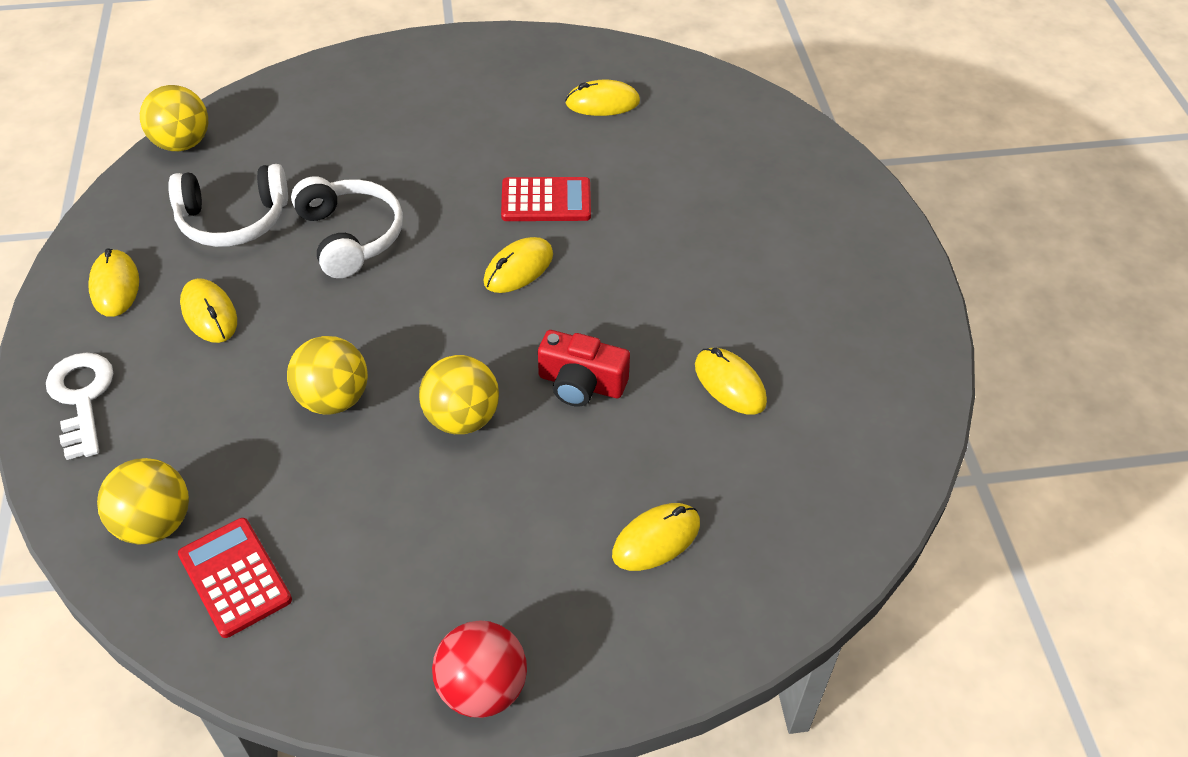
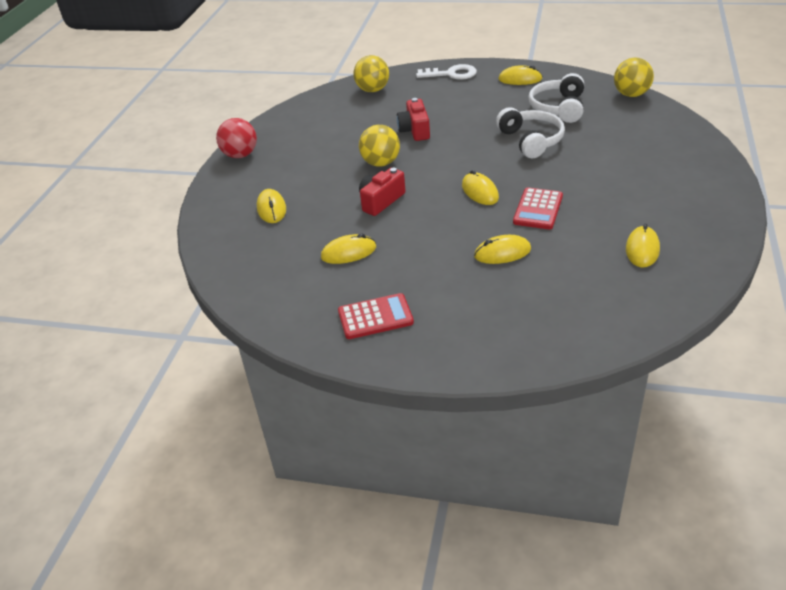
camera: 115 degrees right, 10 degrees down
(209, 314) = (489, 101): yellow mouse -> yellow mouse (502, 253)
(235, 577) = (334, 106): red calculator -> red calculator (375, 317)
(333, 399) = (415, 130): yellow ball -> red camera
(350, 236) = (531, 140): white headphones -> white headphones turned 105 degrees counterclockwise

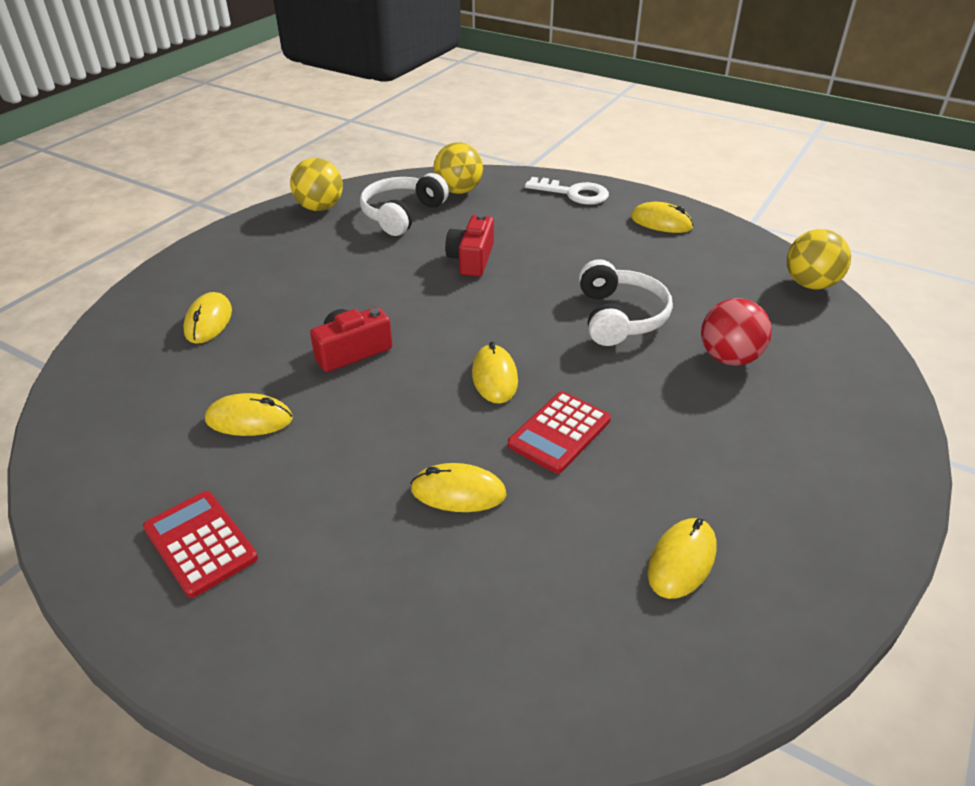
camera: 15 degrees right, 0 degrees up
(240, 155) = (234, 236): red ball -> red ball (729, 358)
(375, 317) = (200, 543): red calculator -> red calculator turned 135 degrees counterclockwise
(381, 163) = (394, 295): yellow ball -> yellow ball (320, 208)
(558, 108) = (689, 277): white headphones -> white headphones (402, 214)

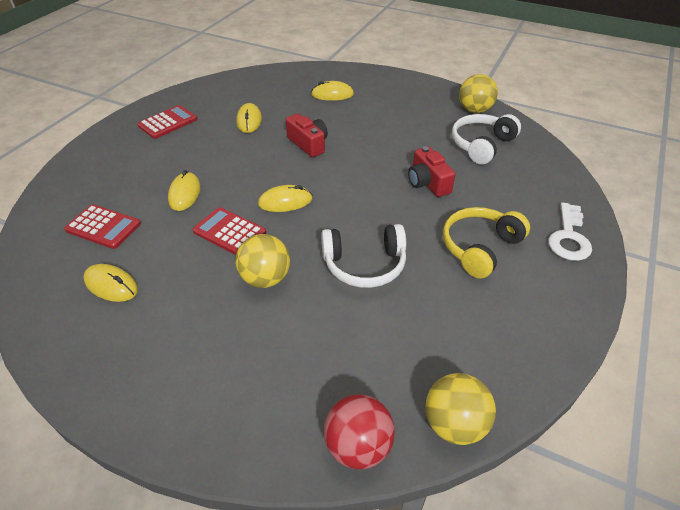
camera: 85 degrees right, 5 degrees up
(402, 214) = (481, 145): white headphones -> white headphones turned 75 degrees counterclockwise
(458, 191) = (535, 169): yellow ball -> yellow ball (265, 278)
(471, 259) = (428, 183): red camera -> red camera turned 120 degrees counterclockwise
(541, 599) = (103, 227): none -> red calculator
(589, 242) = (479, 247): none -> yellow headphones
(661, 222) = (540, 301): yellow mouse -> none
(729, 358) = (314, 332): red ball -> red ball (358, 446)

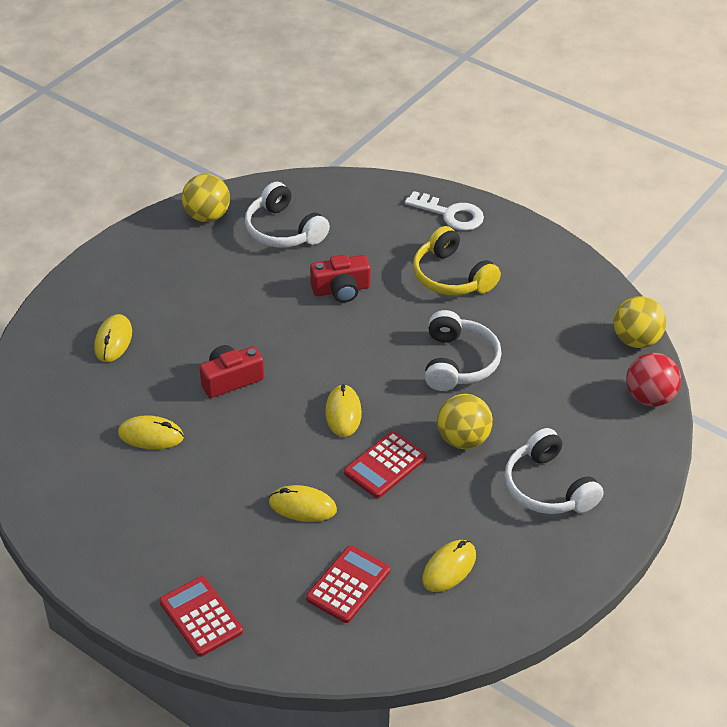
camera: 80 degrees left, 0 degrees up
(168, 122) = (121, 528): red calculator -> red calculator (201, 617)
(207, 351) = (547, 487): none -> white headphones

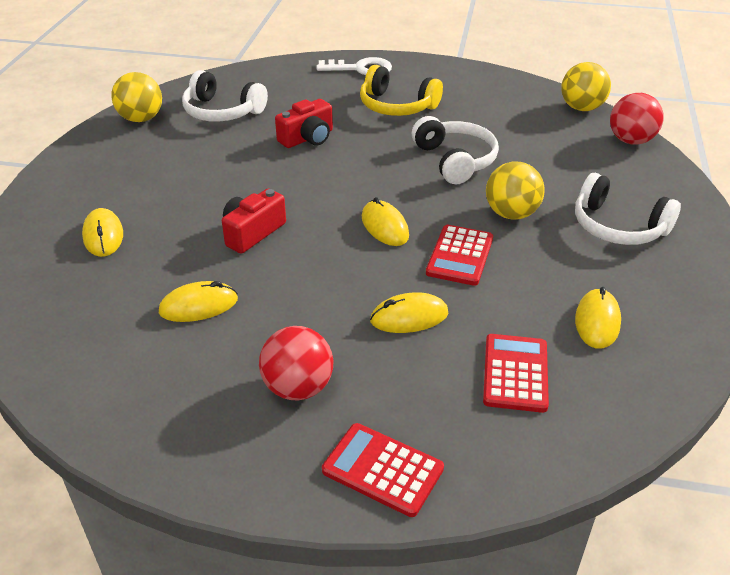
camera: 25 degrees left, 5 degrees down
(182, 533) = (298, 387): none -> red ball

